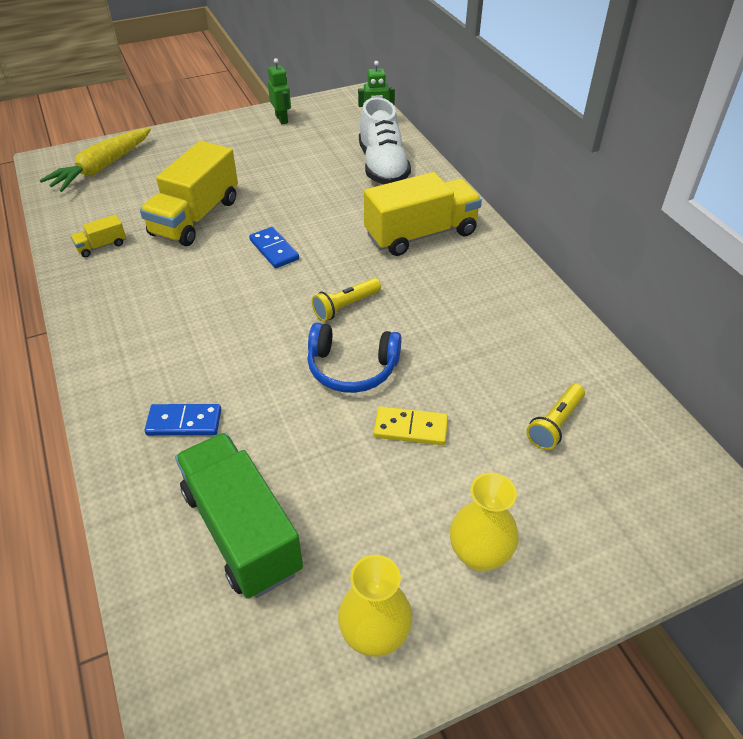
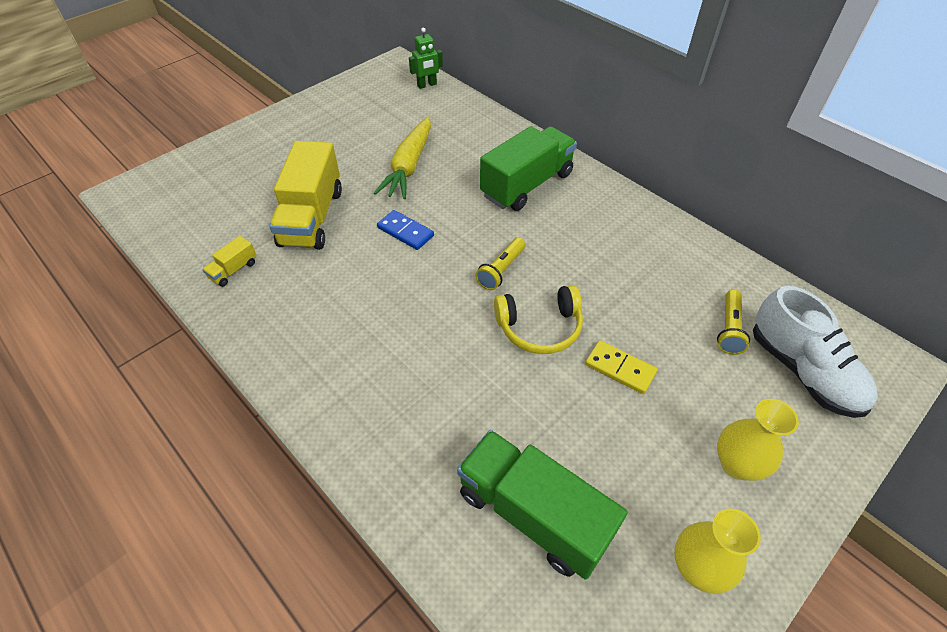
camera: 20 degrees left, 5 degrees up
(102, 168) = (185, 187): yellow carrot -> yellow carrot (409, 166)
(184, 422) = (420, 427): blue domino -> none
(282, 119) = (338, 99): green robot -> none
(352, 368) = (539, 327): blue headphones -> yellow headphones
(382, 167) = (457, 127): white shoe -> white shoe (803, 371)
(411, 428) = (620, 368): yellow domino -> yellow domino turned 45 degrees clockwise
(421, 234) = (527, 185): yellow truck -> green truck

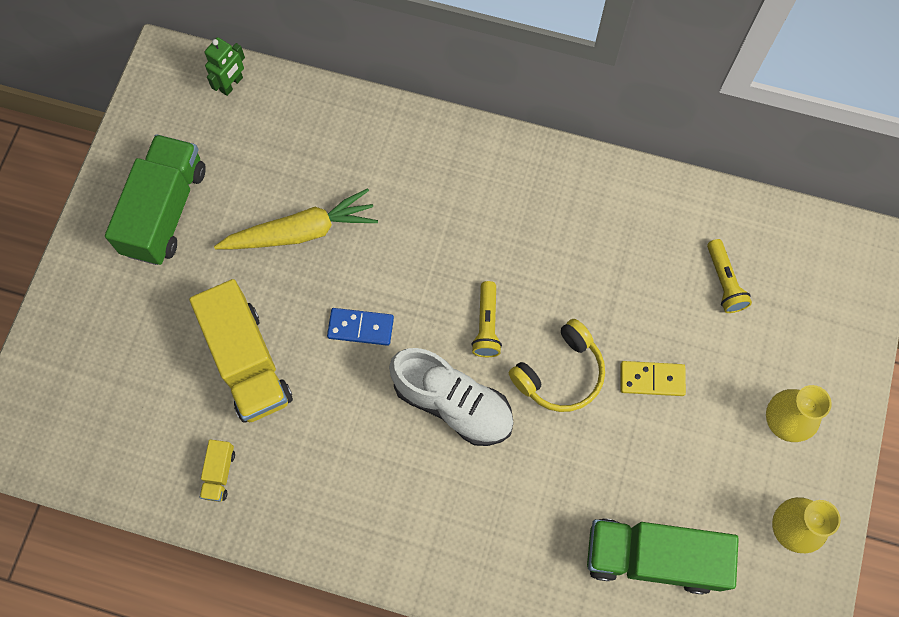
camera: 30 degrees left, 20 degrees up
(409, 166) = (301, 232): yellow carrot -> yellow carrot turned 90 degrees counterclockwise
(527, 185) = (446, 193): green truck -> green truck (165, 211)
(803, 371) = (801, 296): white shoe -> white shoe (453, 403)

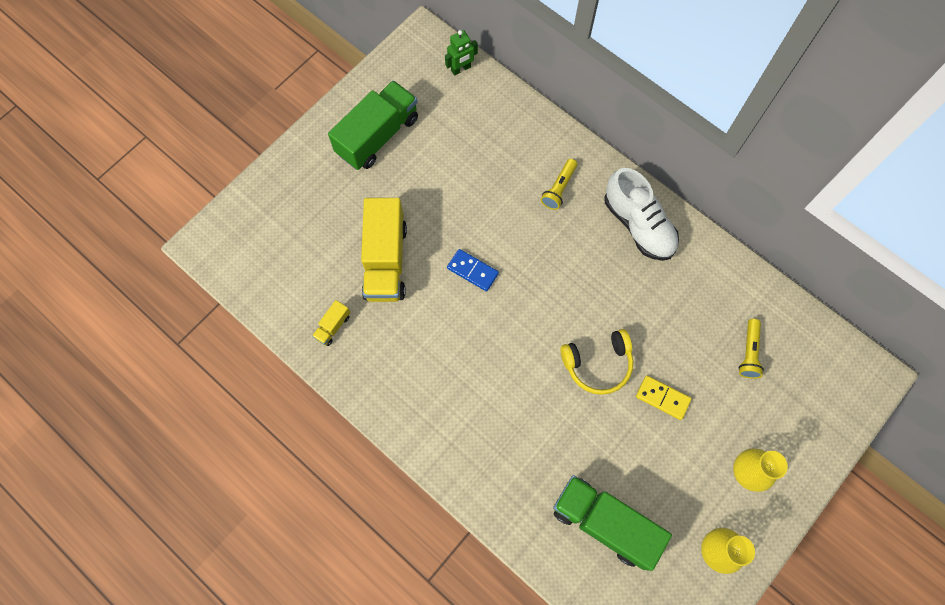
camera: 25 degrees right, 0 degrees up
(301, 232) = (462, 188): yellow carrot -> none
(453, 403) = (512, 351): white shoe -> white shoe (638, 225)
(486, 325) = (561, 307): yellow flashlight -> yellow flashlight (559, 188)

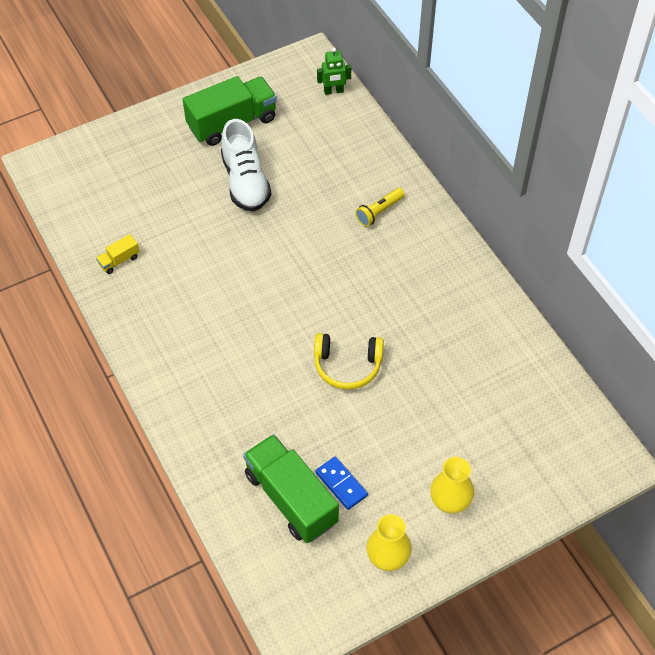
camera: 20 degrees right, 15 degrees down
(385, 260) = (191, 223): yellow truck -> none
(472, 271) = (266, 254): blue domino -> blue domino (341, 484)
(638, 225) = (441, 263): white shoe -> white shoe (245, 182)
(662, 398) = (396, 413): yellow domino -> none
(749, 352) = (499, 402): yellow flashlight -> none

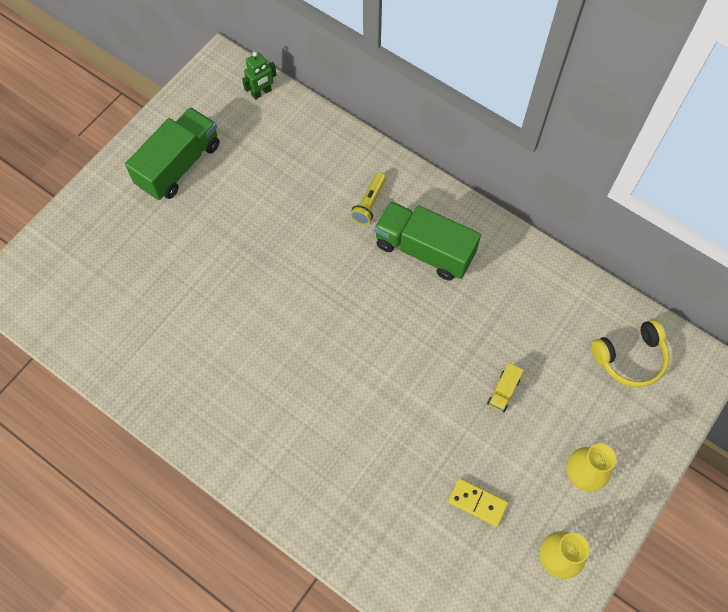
camera: 25 degrees left, 10 degrees up
(119, 260) = (141, 361): yellow truck -> yellow truck (503, 391)
(245, 182) = (225, 224): white shoe -> none
(291, 498) = (438, 540): green truck -> green truck (424, 250)
(341, 484) = (477, 502): blue domino -> yellow domino
(347, 365) = (421, 377): yellow headphones -> yellow headphones (630, 358)

